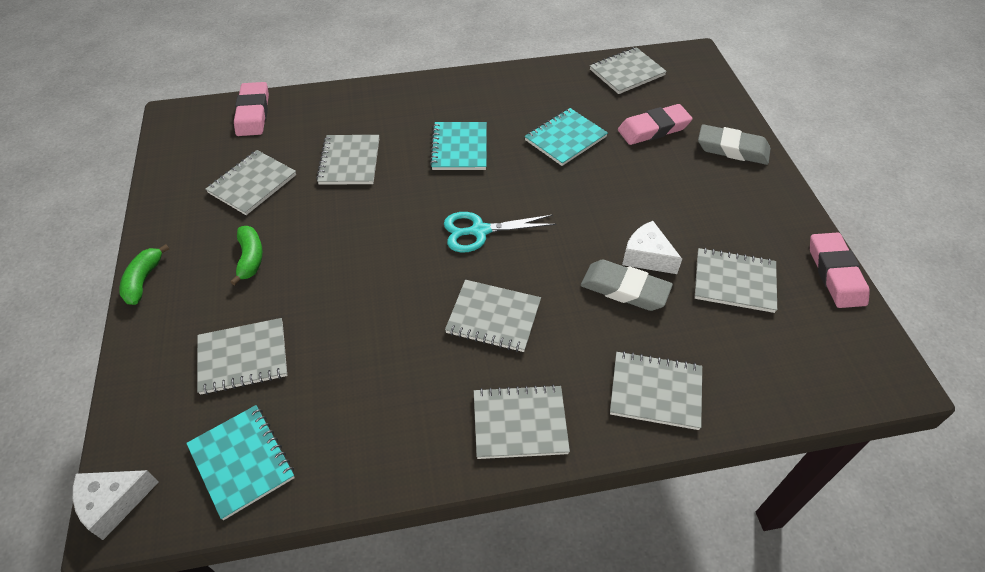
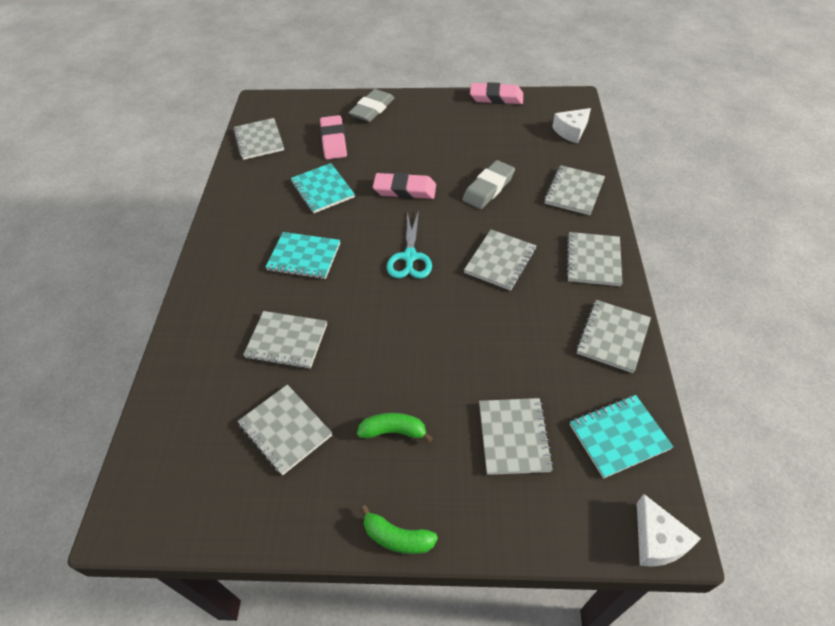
camera: 75 degrees left, 0 degrees up
(253, 113) = (163, 430): pink eraser -> pink eraser (405, 190)
(646, 257) = (462, 172): white cheese -> white cheese (571, 131)
(734, 281) = (493, 138): grey notebook -> grey notebook (612, 337)

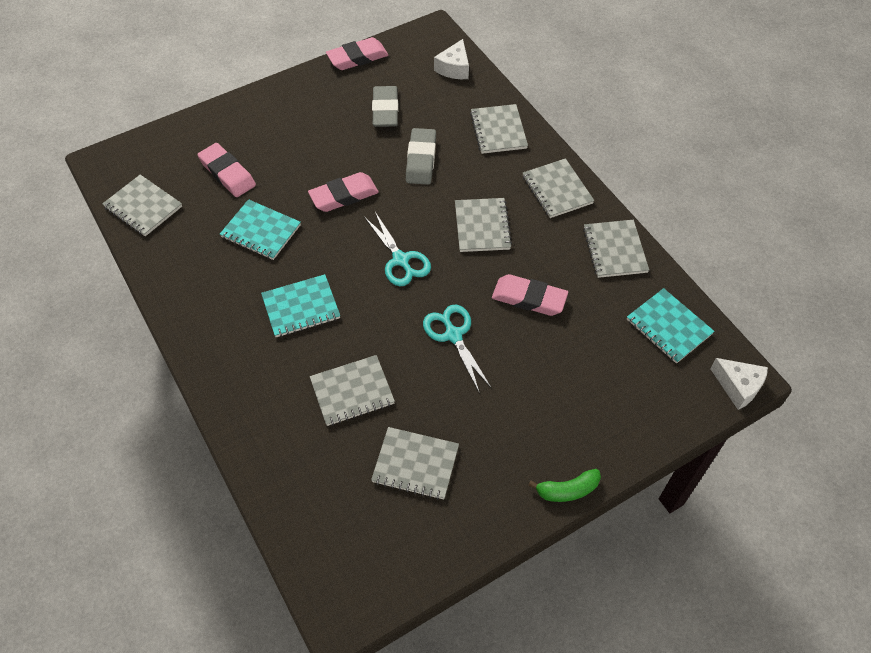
camera: 35 degrees left, 5 degrees up
(372, 109) = (239, 120): grey eraser -> grey eraser (385, 110)
(393, 431) = (504, 415): green banana -> none
(405, 338) = (453, 335): none -> turquoise scissors
(496, 340) = (529, 298): none -> pink eraser
(514, 437) = (596, 368): grey notebook -> none
(618, 436) = (668, 327): turquoise notebook -> turquoise notebook turned 75 degrees counterclockwise

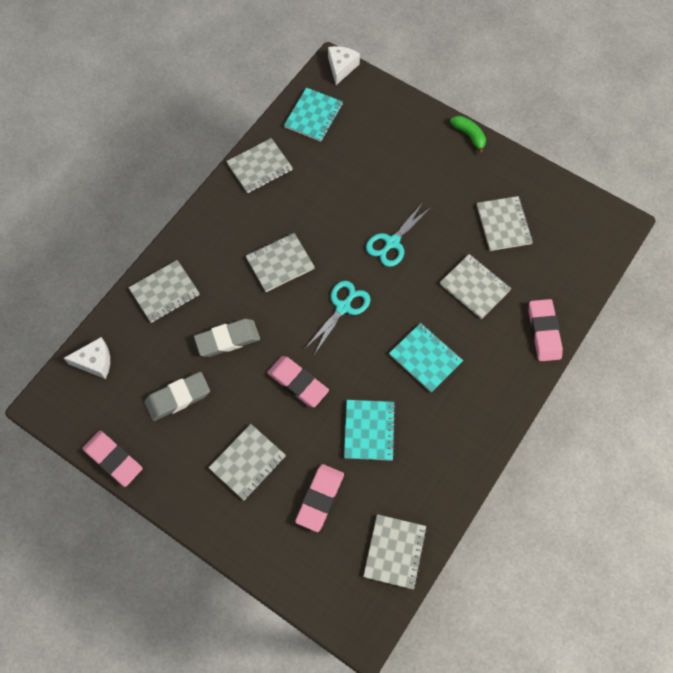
camera: 115 degrees left, 10 degrees up
(529, 298) = (333, 206): pink eraser -> pink eraser (543, 332)
(557, 190) = (215, 224): grey notebook -> grey notebook (247, 462)

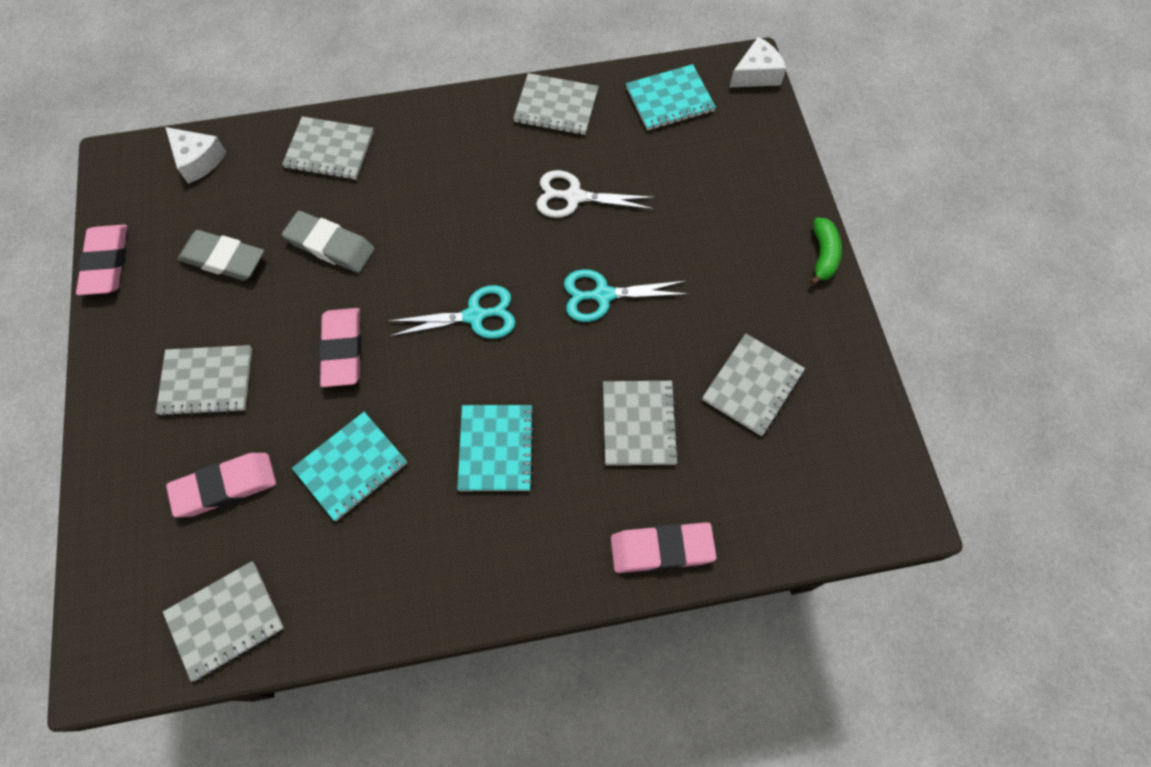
camera: 45 degrees right, 0 degrees up
(280, 263) = (465, 216): grey notebook -> none
(323, 206) = (574, 197): none -> white scissors
(543, 332) = (661, 549): pink eraser -> pink eraser turned 45 degrees clockwise

